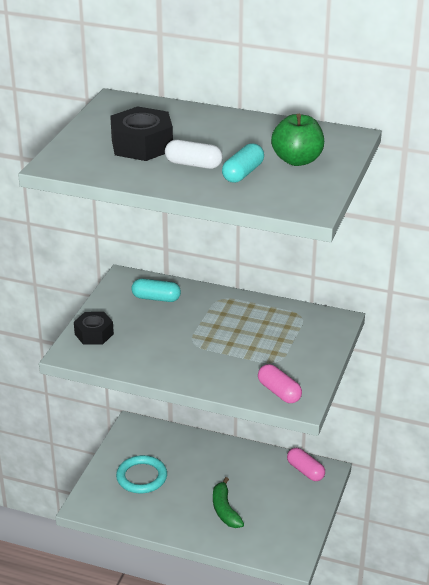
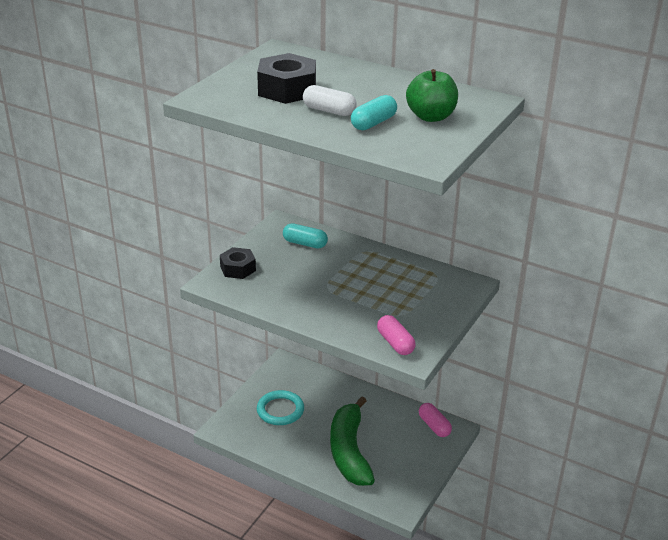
camera: 10 degrees right, 0 degrees up
(225, 510) = (349, 451): green banana -> green banana, size x1.83

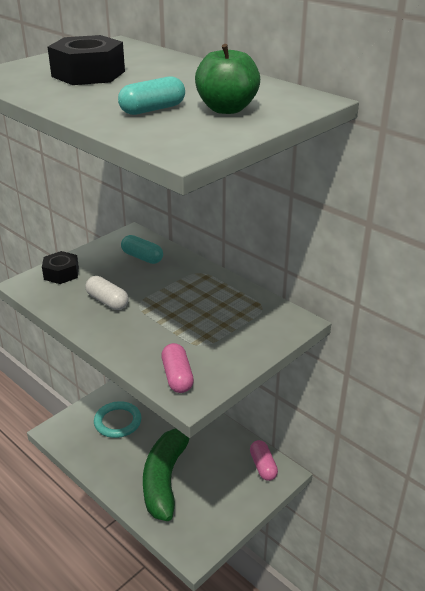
camera: 15 degrees right, 0 degrees up
(329, 111) = (113, 95): white capsule -> white capsule (107, 301)

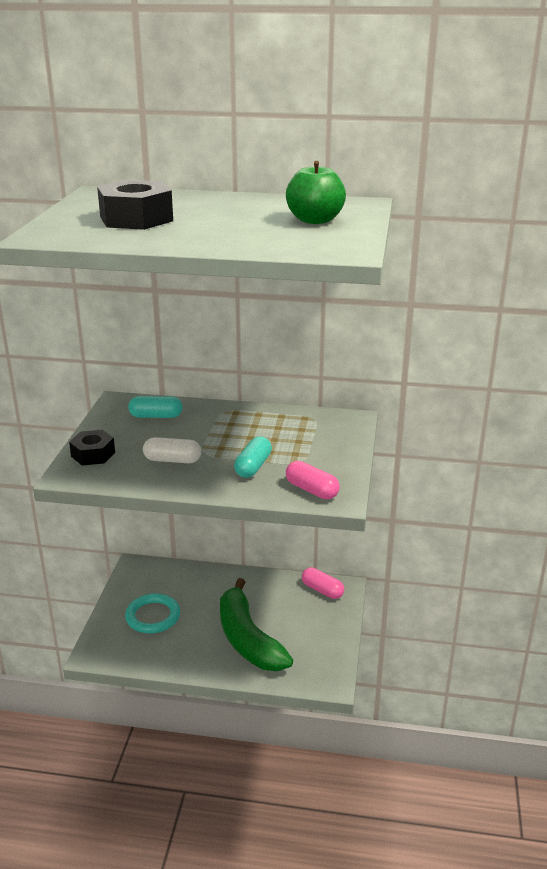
camera: 35 degrees left, 5 degrees down
(152, 109) = (259, 232): turquoise capsule -> turquoise capsule (253, 466)

